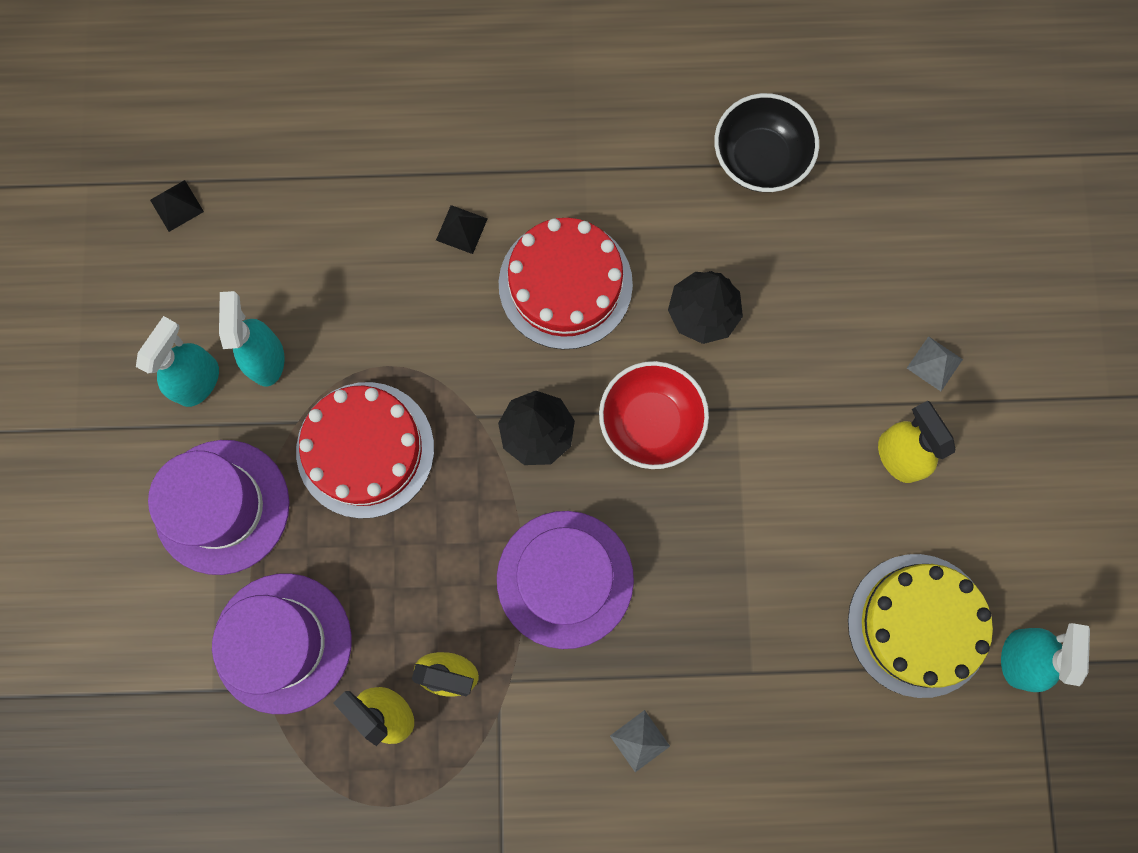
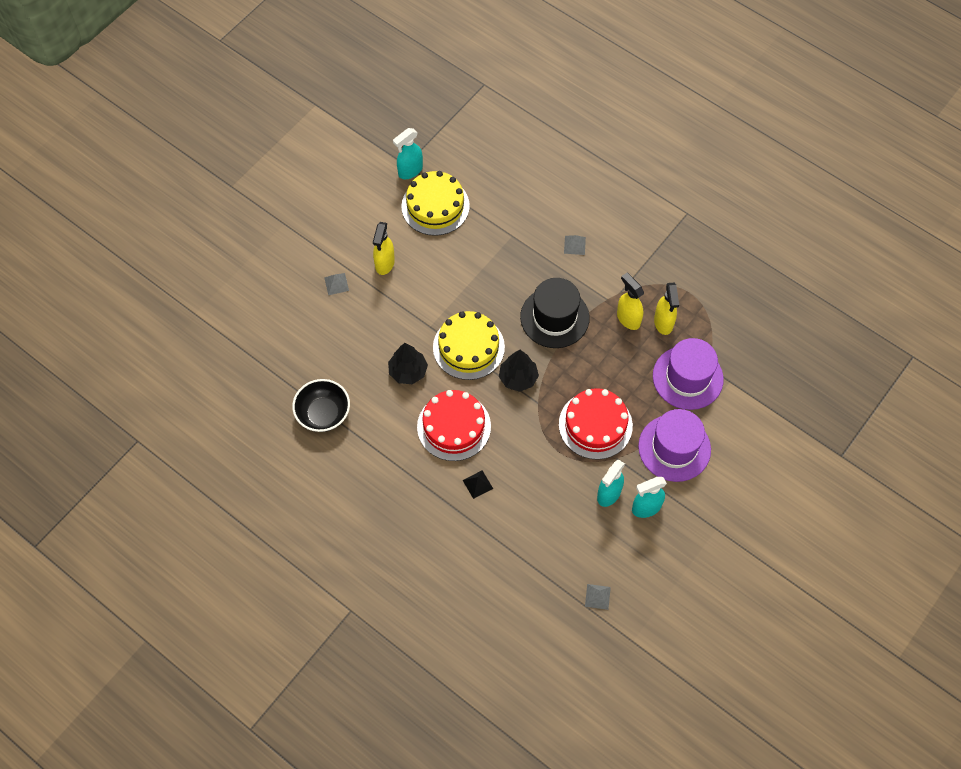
camera: 140 degrees left, 15 degrees down
(176, 205) = (597, 596): black pyramid -> grey pyramid
(565, 579) = (554, 317): purple hat -> black hat
(650, 422) = (468, 347): red bowl -> yellow cake

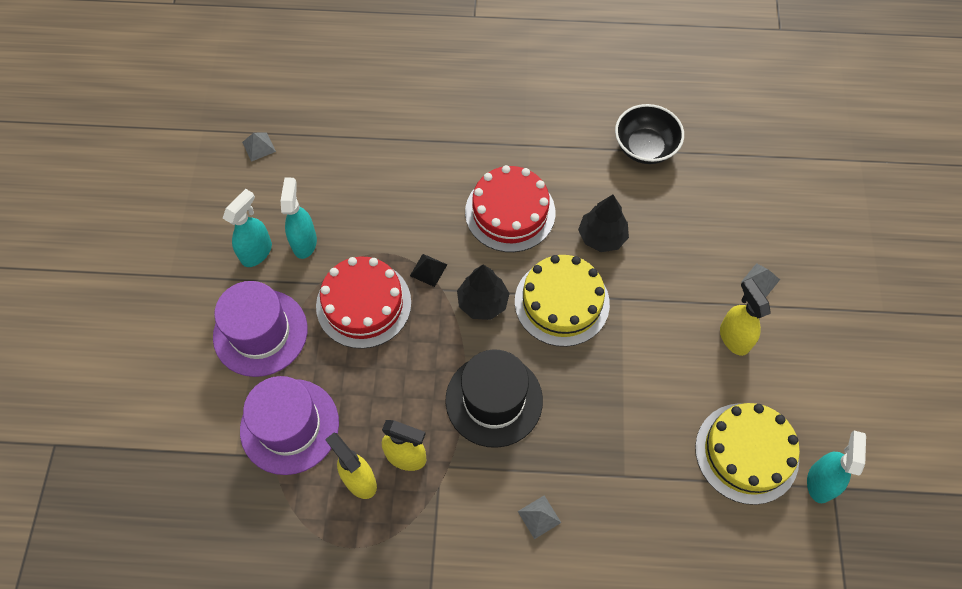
camera: 145 degrees right, 0 degrees up
(477, 484) = (444, 174): black pyramid -> black pyramid (428, 270)

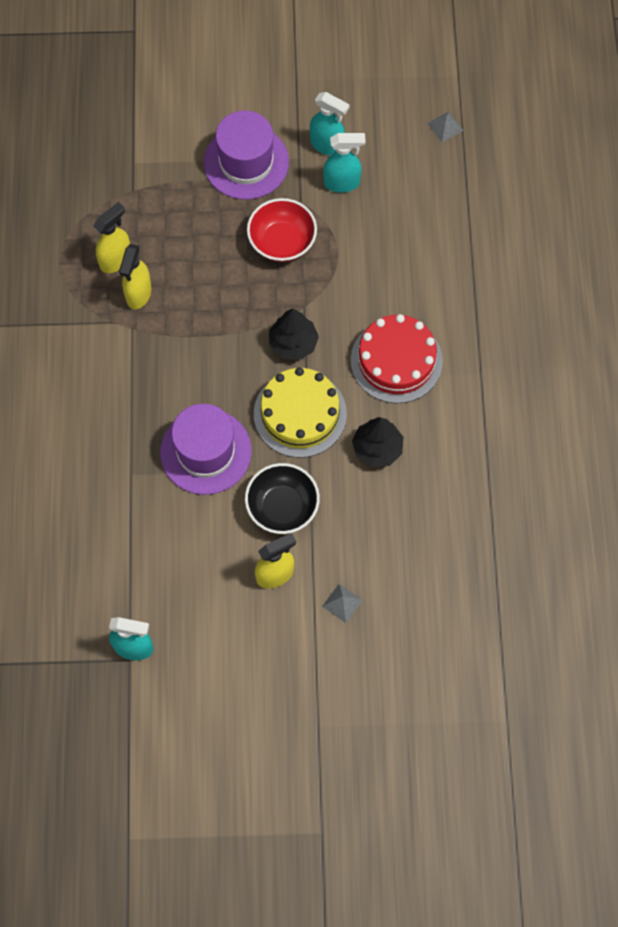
camera: 85 degrees right, 5 degrees up
(289, 426) = (160, 199): purple hat -> purple hat (205, 451)
(363, 304) = (282, 241): red cake -> red bowl
(428, 270) = (323, 293): black pyramid -> none
(494, 400) = (195, 360): black hat -> none
(539, 517) = (91, 404): grey pyramid -> none
(645, 147) = (493, 489): black bowl -> black bowl (282, 507)
(746, 453) = (158, 582): yellow cake -> none

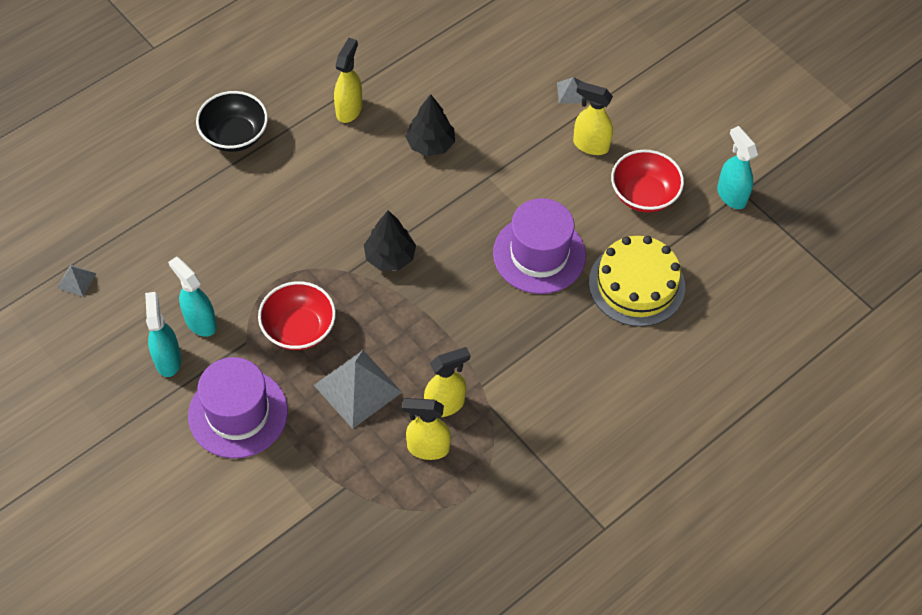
camera: 130 degrees left, 10 degrees down
(193, 577) = (644, 195): none -> red bowl
(200, 247) = (357, 388): none -> grey pyramid
(282, 507) = (535, 174): black bowl -> black bowl (235, 135)
(300, 414) = (448, 212): yellow cake -> yellow cake (636, 284)
(396, 360) = (343, 177): red cake -> none
(463, 411) = (349, 109): none -> yellow spray bottle

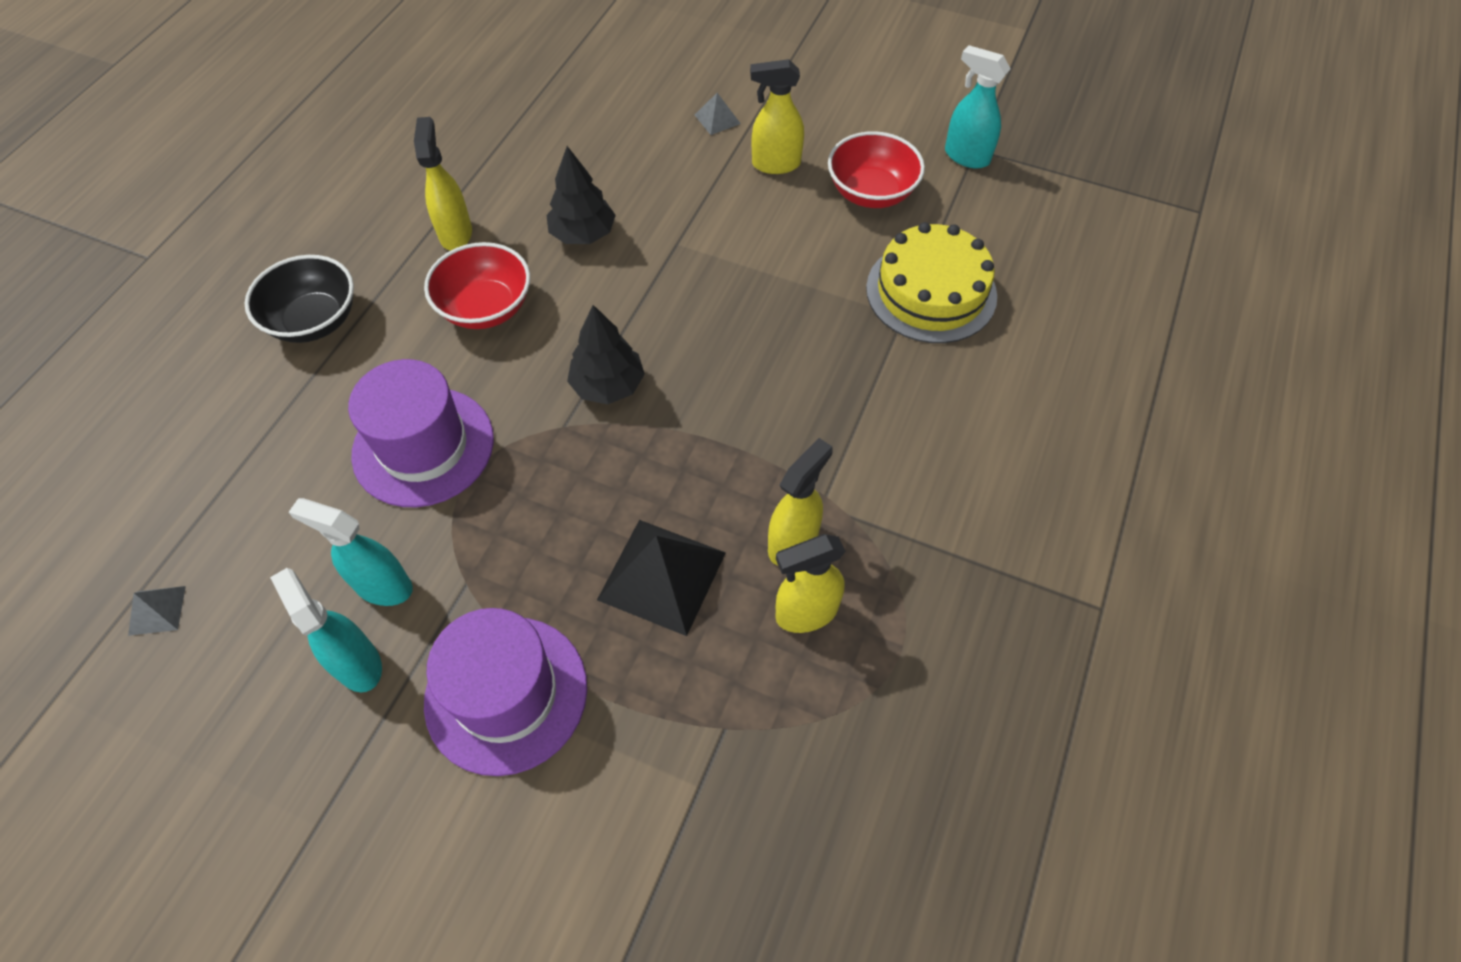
camera: 25 degrees left, 0 degrees up
(299, 329) = (534, 531): red bowl -> red bowl (486, 308)
(357, 388) = (662, 576): grey pyramid -> black pyramid
(539, 254) = (794, 305): purple hat -> purple hat (423, 446)

